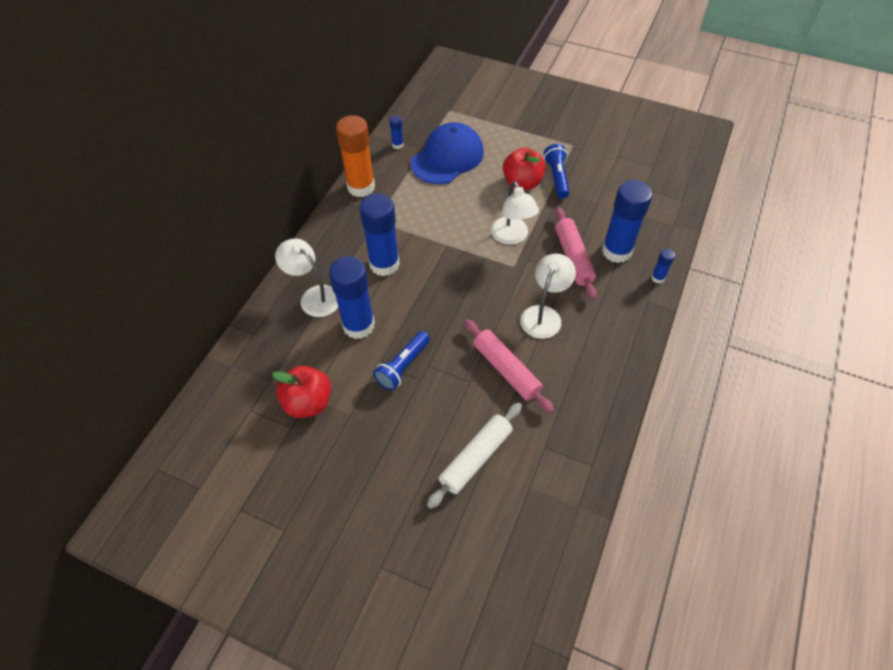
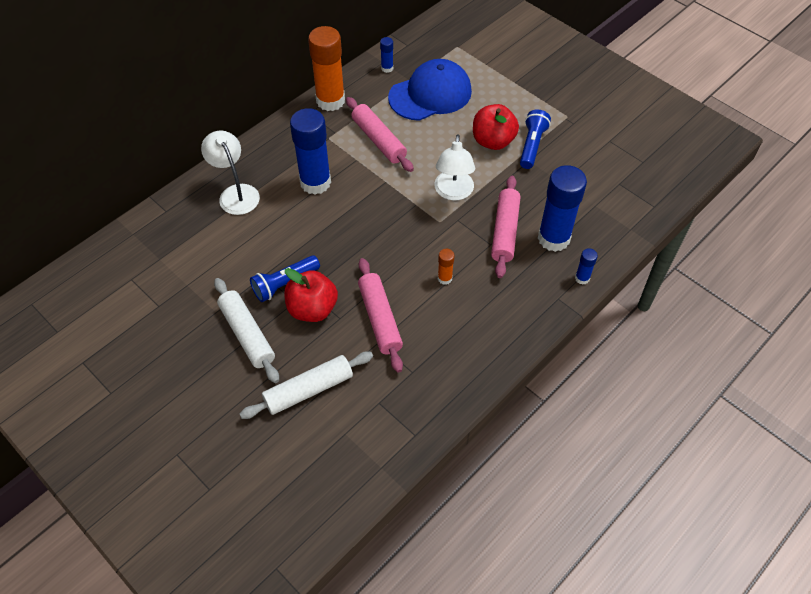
camera: 20 degrees right, 0 degrees up
(308, 402) = (184, 289): red apple -> red apple (312, 309)
(358, 325) = (263, 233): blue glue stick -> none
(392, 425) = (247, 334): none -> white rolling pin
(423, 210) = (379, 140): none -> pink rolling pin
(544, 315) = (444, 278): white lamp -> orange glue stick

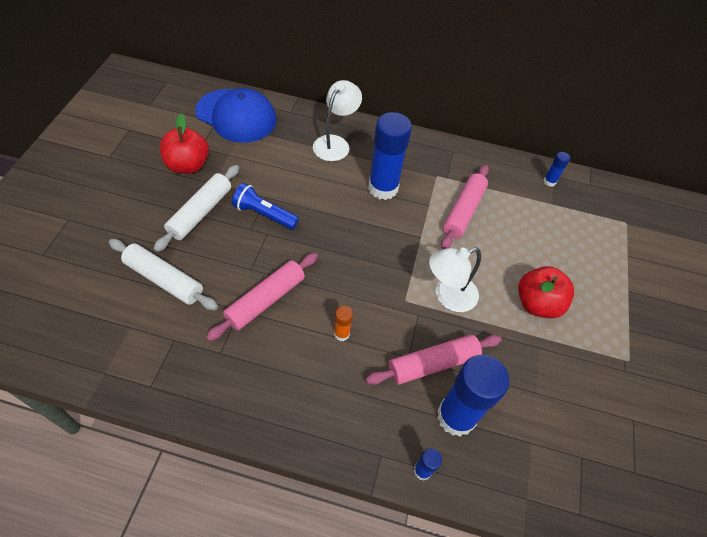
camera: 55 degrees right, 0 degrees up
(312, 309) = (249, 245): red apple -> red apple (188, 165)
(330, 101) = (478, 159): orange glue stick -> none
(430, 94) = (549, 227): blue cap -> blue cap (236, 116)
(532, 145) = (561, 342): blue flashlight -> none

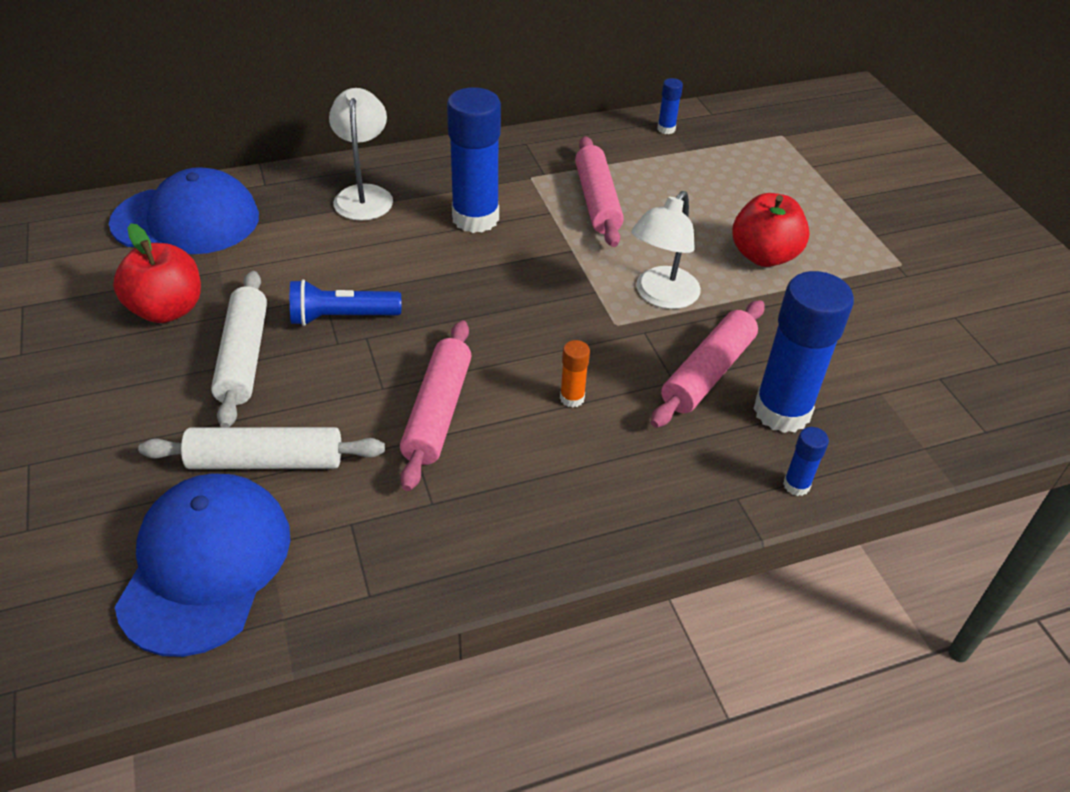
camera: 30 degrees left, 10 degrees down
(95, 321) = (206, 565): none -> blue cap

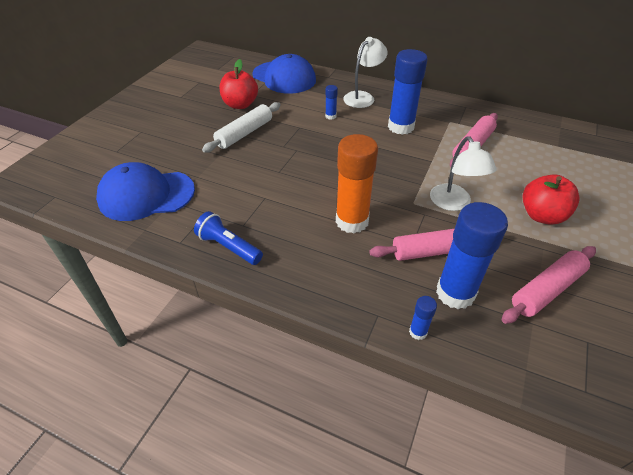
camera: 45 degrees right, 0 degrees up
(206, 565) = (146, 195): blue cap -> blue cap turned 150 degrees counterclockwise
(266, 461) = (206, 173): white rolling pin -> none
(341, 317) = (296, 137): blue flashlight -> blue flashlight (229, 247)
(438, 412) = (288, 193): pink rolling pin -> pink rolling pin (547, 290)
(572, 398) = (352, 221): orange glue stick -> orange glue stick, size x2.28
(661, 296) = (454, 203): white lamp -> white lamp turned 90 degrees counterclockwise
(666, 129) = (556, 131): blue glue stick -> blue glue stick (330, 116)

